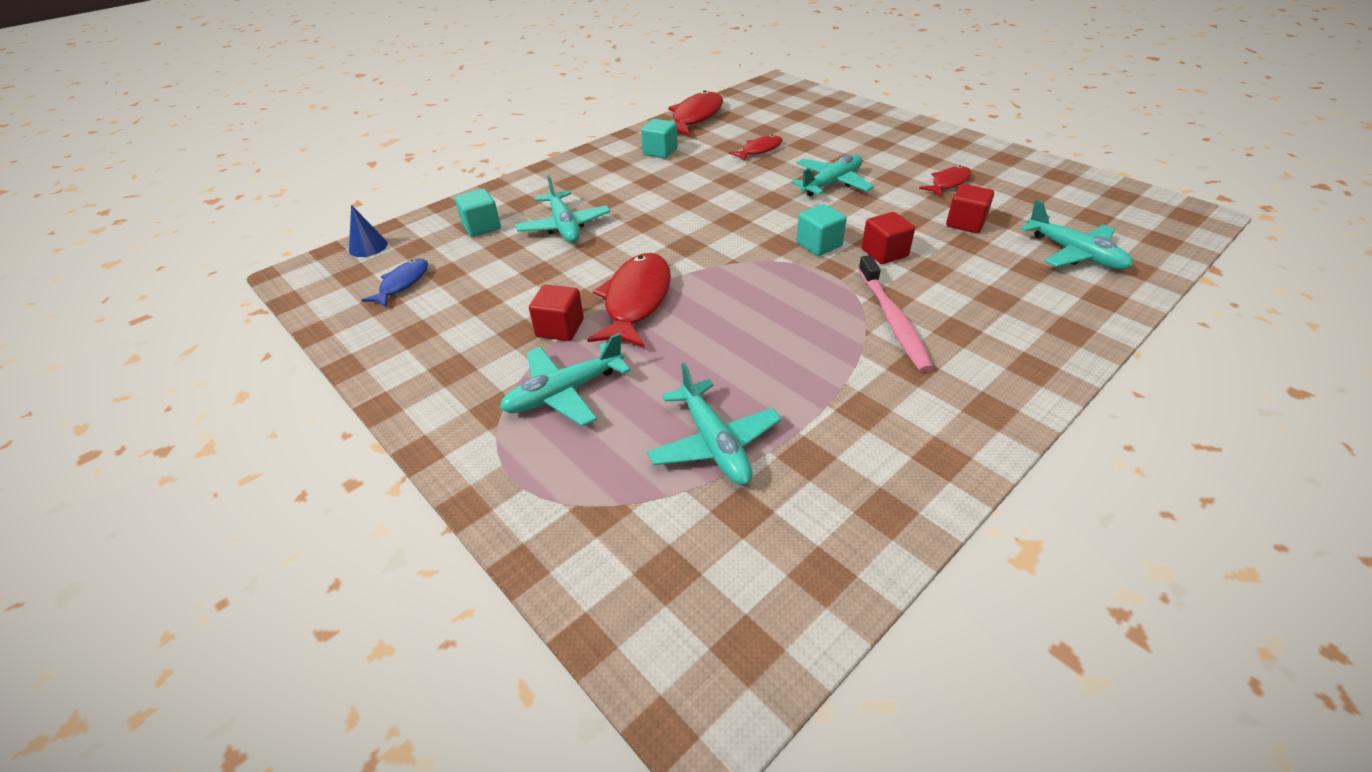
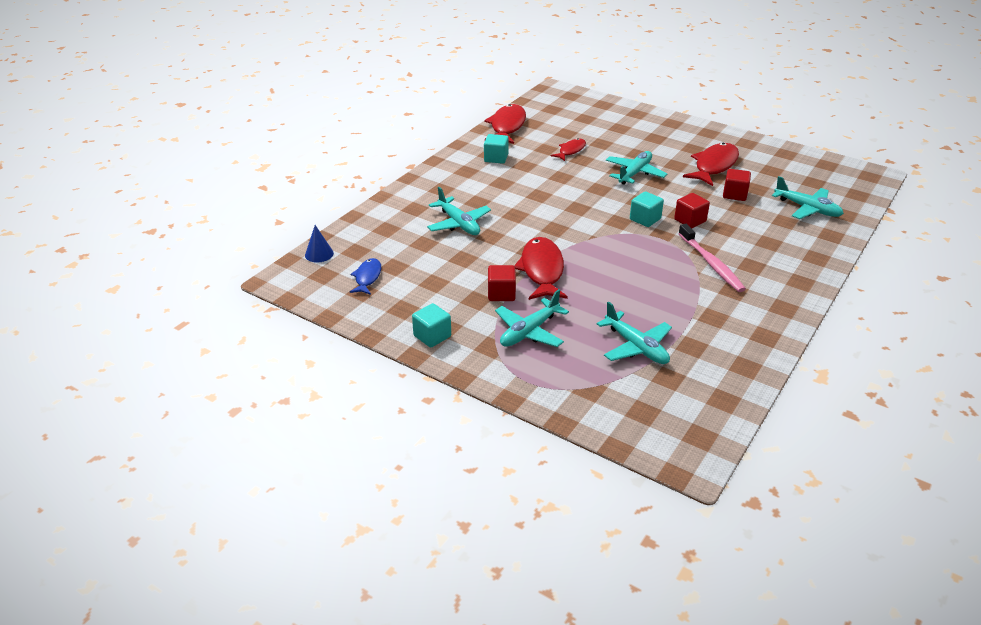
camera: 15 degrees left, 5 degrees down
(481, 227) = (396, 230): turquoise cube -> turquoise cube (432, 336)
(948, 183) = (714, 166): red fish -> red fish, size x1.77

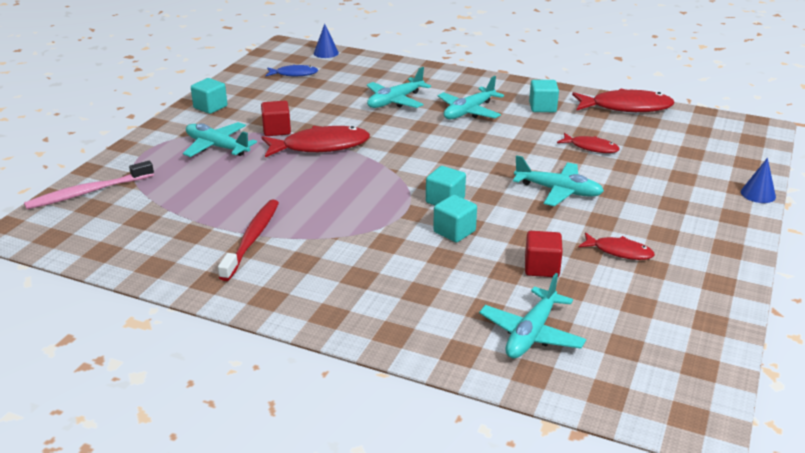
camera: 80 degrees right, 5 degrees down
(636, 347) = (192, 201): turquoise plane -> turquoise plane (469, 111)
(644, 110) = (758, 194): none -> blue cone
(690, 220) = (454, 231): red cube -> turquoise cube
(702, 313) = (252, 239): none -> red toothbrush
(711, 264) = (356, 246): pink toothbrush -> pink toothbrush (88, 192)
(714, 166) = (619, 251): red fish -> red fish, size x0.56

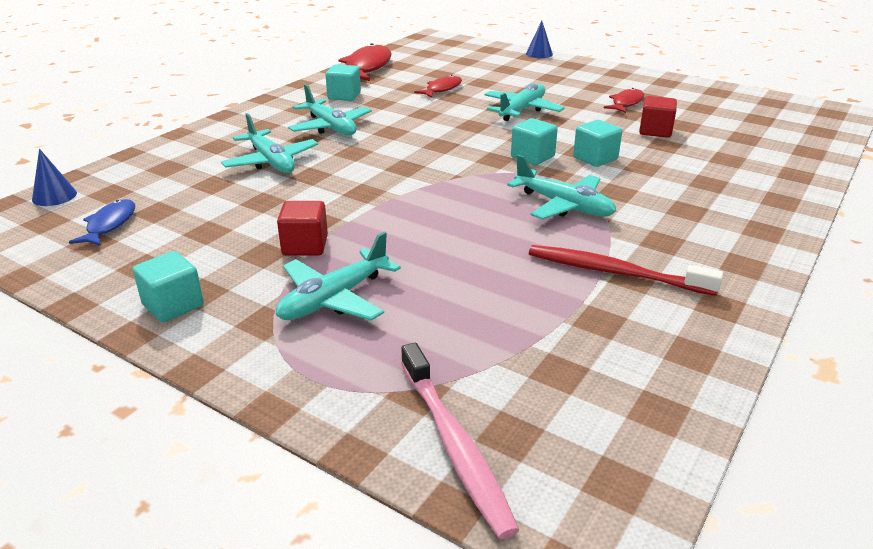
camera: 80 degrees left, 0 degrees up
(320, 146) = (374, 216): red fish -> none
(531, 334) = (756, 146): turquoise plane -> turquoise plane (564, 206)

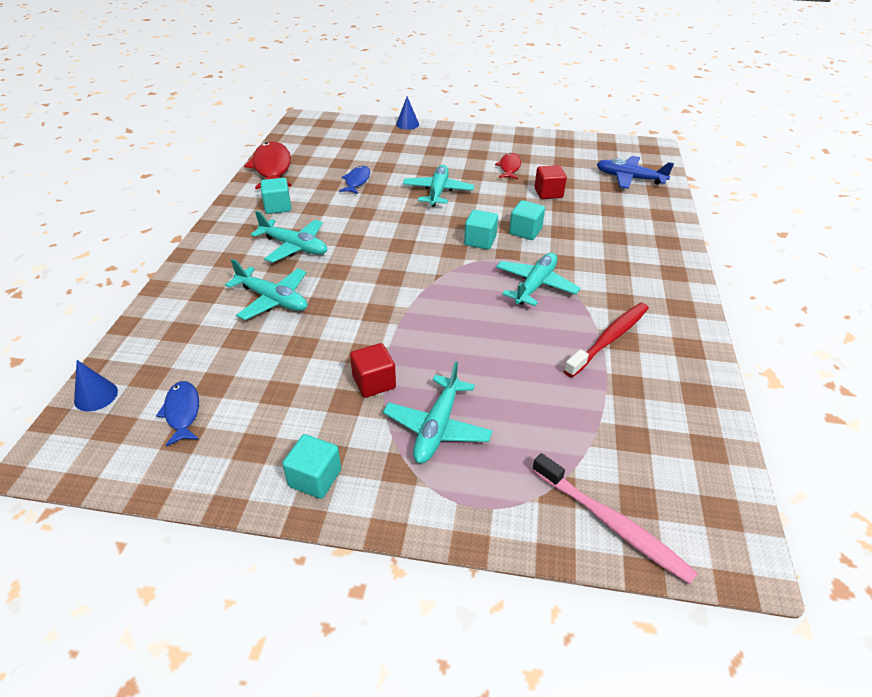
camera: 25 degrees left, 10 degrees up
(442, 89) = (357, 181): red fish -> blue fish
(564, 206) = (535, 285): turquoise plane -> turquoise plane turned 75 degrees counterclockwise
(615, 272) = (609, 339): red toothbrush -> red toothbrush turned 135 degrees clockwise
(778, 135) = (629, 178): none -> blue plane

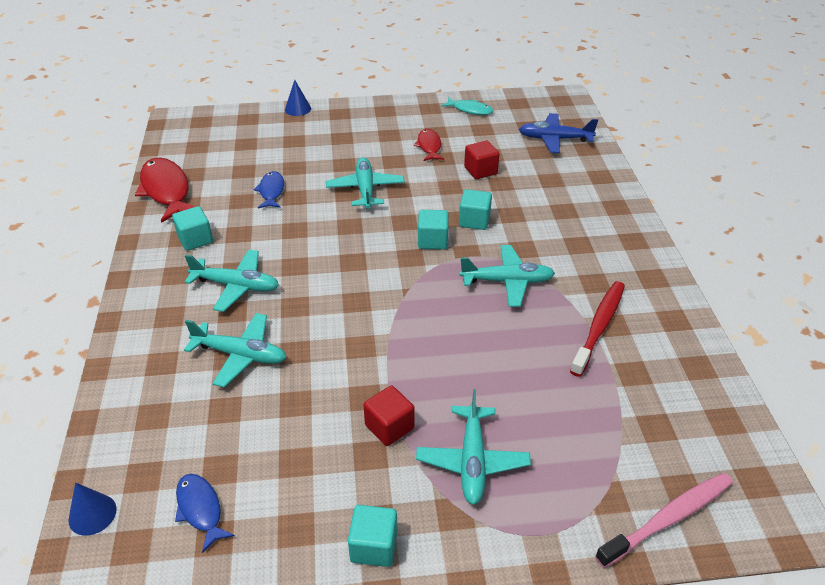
camera: 15 degrees left, 0 degrees up
(535, 285) = (507, 281): turquoise plane -> turquoise plane turned 75 degrees clockwise
(559, 145) = (470, 110): none -> turquoise fish
(612, 524) = (668, 518): pink toothbrush -> pink toothbrush turned 60 degrees counterclockwise

